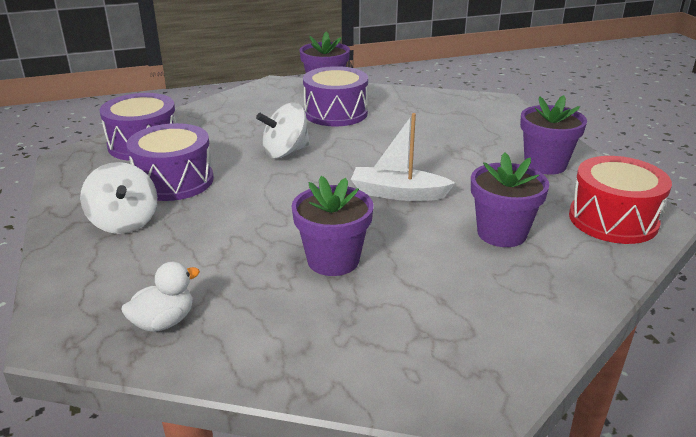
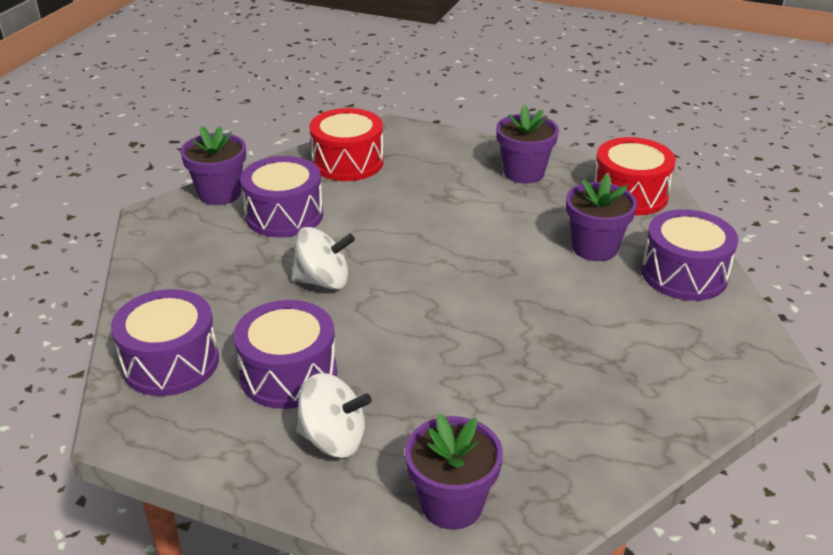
camera: 50 degrees left, 5 degrees up
(164, 322) = (537, 477): white duck -> none
(285, 152) = (323, 281): white spinning top -> white spinning top turned 105 degrees counterclockwise
(333, 260) = (543, 344): purple flower pot -> purple flower pot (452, 504)
(398, 193) = (480, 261): white boat -> none
(429, 106) = (348, 162): none -> red drum
(545, 293) = (684, 274): none -> purple drum

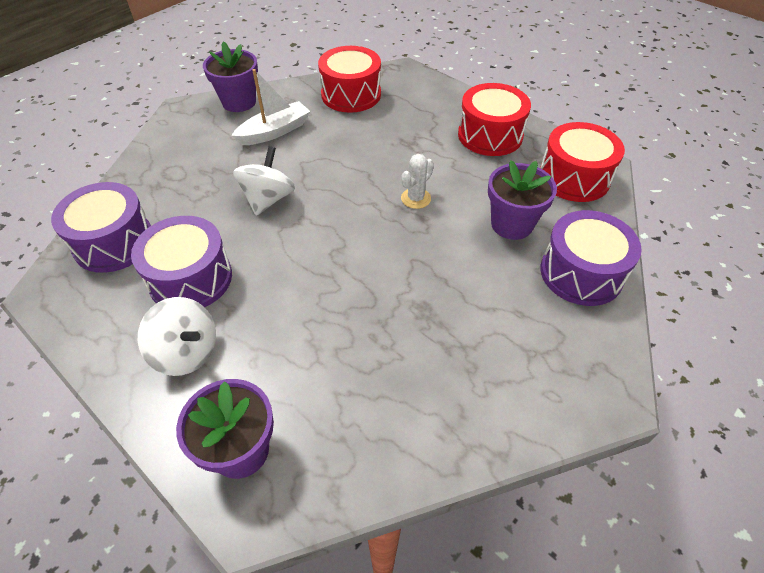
camera: 20 degrees right, 15 degrees up
(284, 215) = (274, 131): purple drum -> white boat
(323, 281) = (268, 199): white spinning top -> white spinning top turned 90 degrees counterclockwise
(484, 246) = (416, 198): none -> white cactus
(524, 173) = (490, 135): purple flower pot -> red drum

